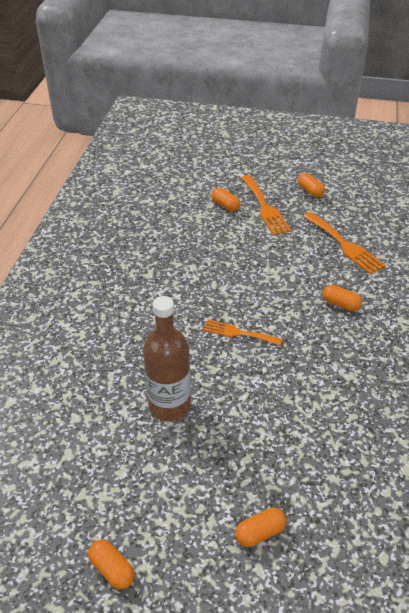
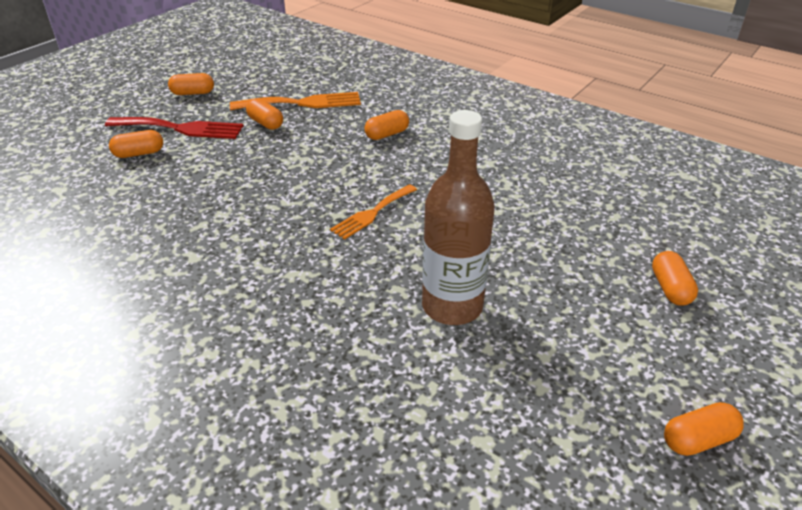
camera: 65 degrees left, 5 degrees down
(265, 207) = (181, 128): orange fork -> red fork
(302, 240) = (265, 123): none -> orange capsule

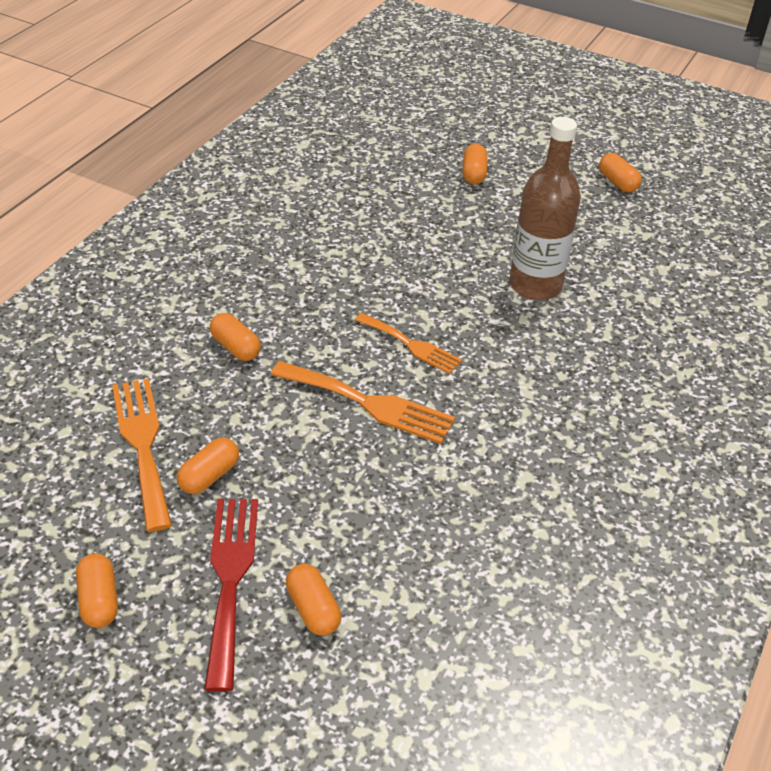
camera: 100 degrees left, 5 degrees up
(308, 186) = (369, 404): none -> orange fork
(670, 288) = (473, 174): orange capsule -> orange capsule turned 75 degrees counterclockwise

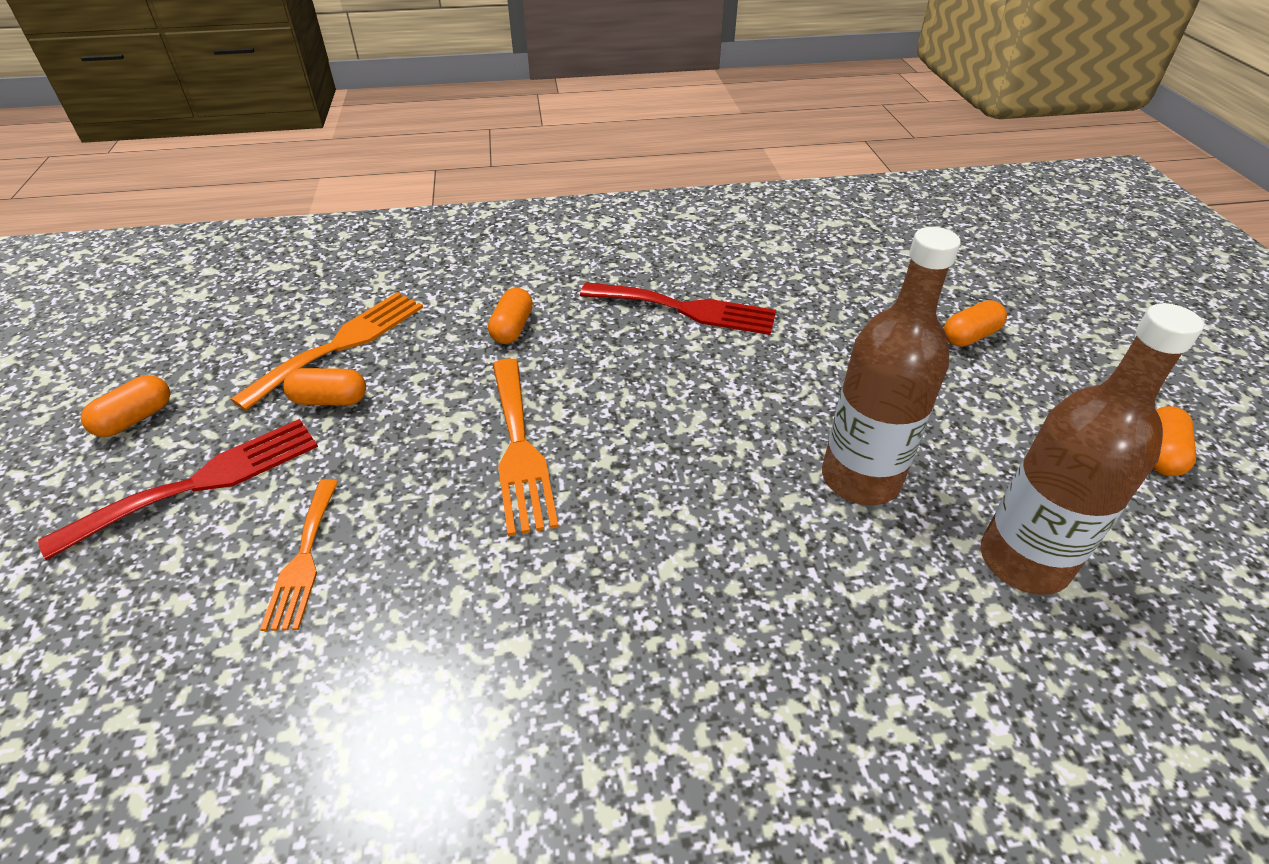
camera: 55 degrees right, 0 degrees up
(313, 609) = (188, 563): orange capsule -> none
(315, 259) = (686, 309): none -> red fork
(411, 345) = (639, 433): orange fork -> orange fork (303, 559)
(636, 271) = (1023, 561): none -> brown bottle

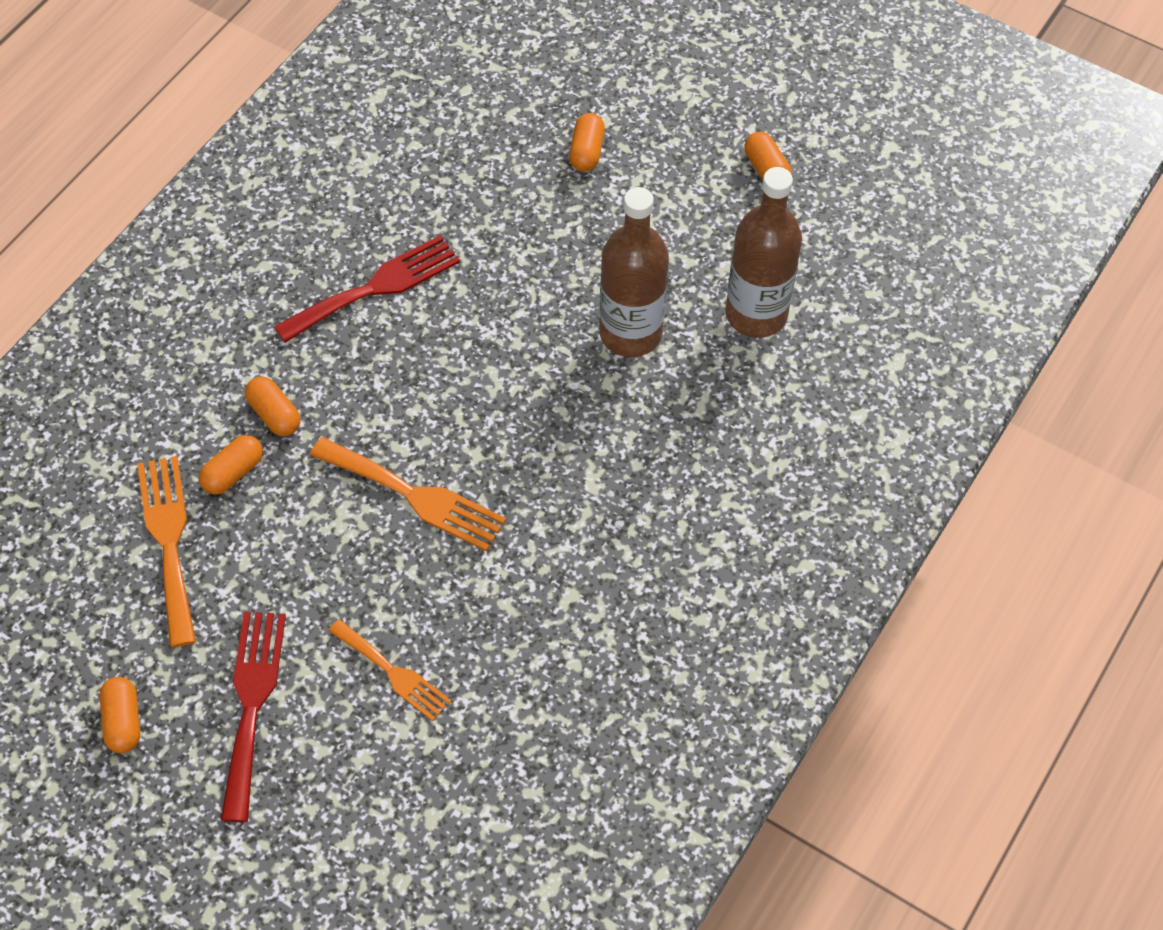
camera: 50 degrees left, 15 degrees up
(330, 400) = (237, 582): orange capsule -> orange capsule (233, 473)

